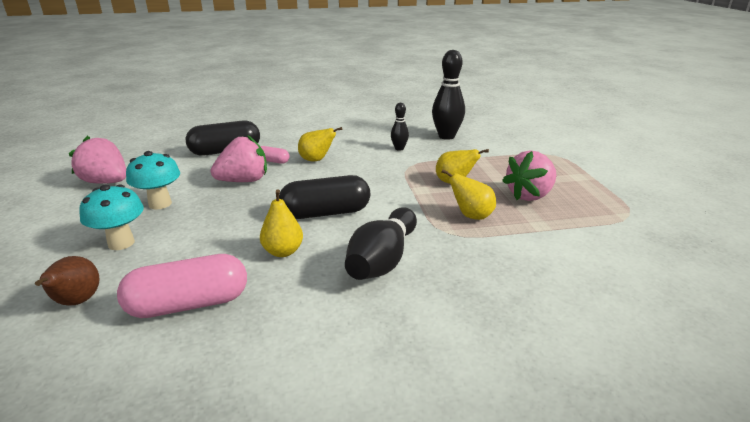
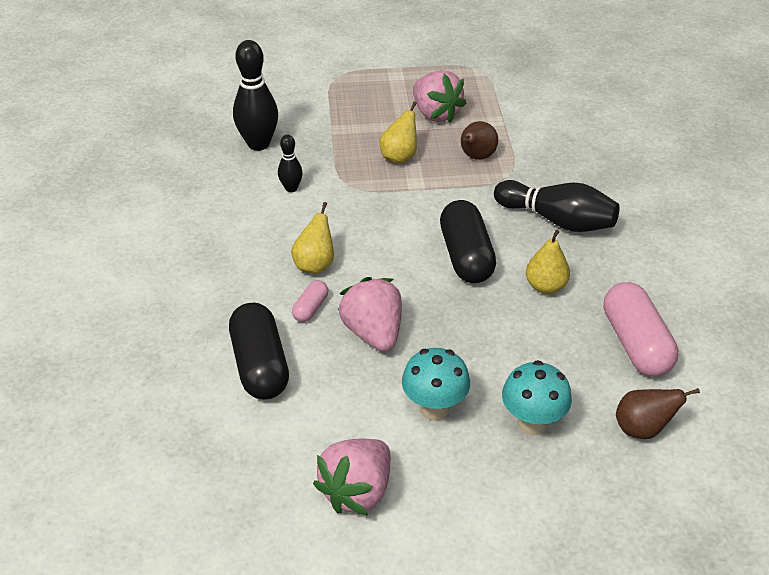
camera: 85 degrees left, 15 degrees up
(471, 216) = (476, 157): yellow pear -> brown pear

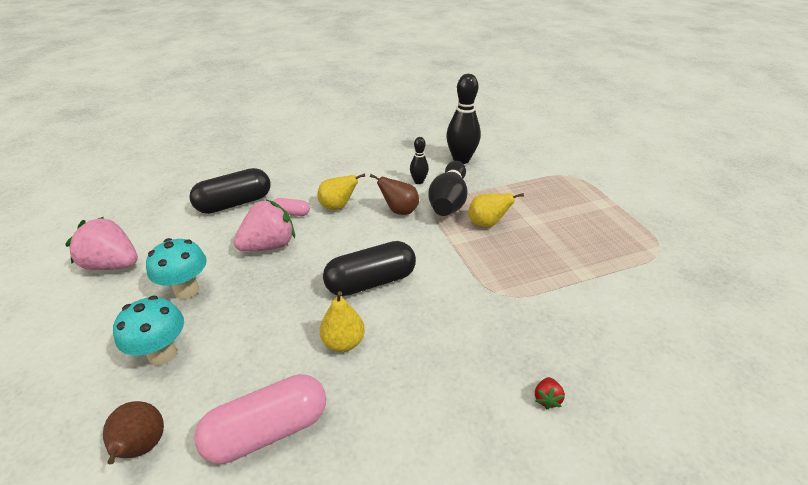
camera: 75 degrees right, 5 degrees down
(435, 114) = (563, 234): pink strawberry -> none
(476, 157) = (516, 268): brown pear -> brown pear (399, 211)
(557, 220) = (448, 340): black bowling pin -> black bowling pin (448, 201)
(627, 183) = (547, 399): none -> red strawberry

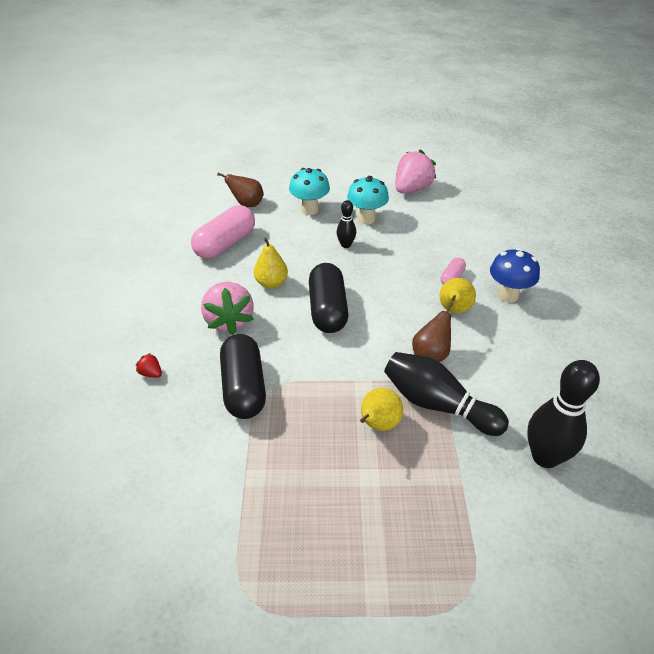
camera: 110 degrees right, 5 degrees up
(234, 203) = (480, 246): black capsule -> black capsule (244, 388)
(268, 431) = (225, 244): pink capsule -> pink capsule turned 45 degrees clockwise
(269, 246) = (404, 260): pink strawberry -> pink strawberry (229, 321)
(307, 183) = (508, 295): none -> blue mushroom
(418, 181) = (491, 389): black bowling pin -> black bowling pin (346, 245)

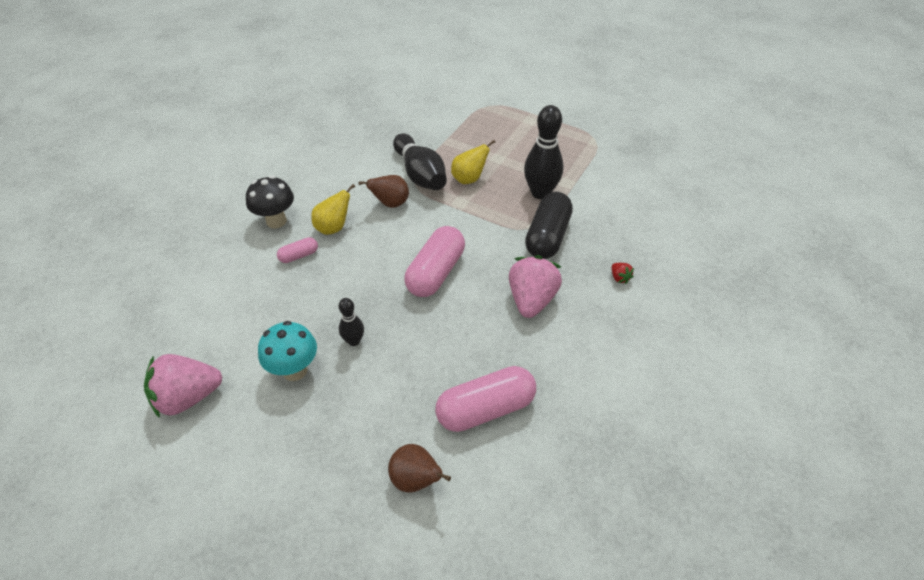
camera: 150 degrees left, 5 degrees up
(271, 283) = (467, 325): yellow pear -> none
(309, 210) = (344, 423): turquoise mushroom -> none
(328, 310) = (436, 273): black capsule -> pink capsule
(508, 295) = (276, 221): blue mushroom -> black mushroom
(545, 457) = (389, 130): black bowling pin -> black bowling pin (540, 193)

